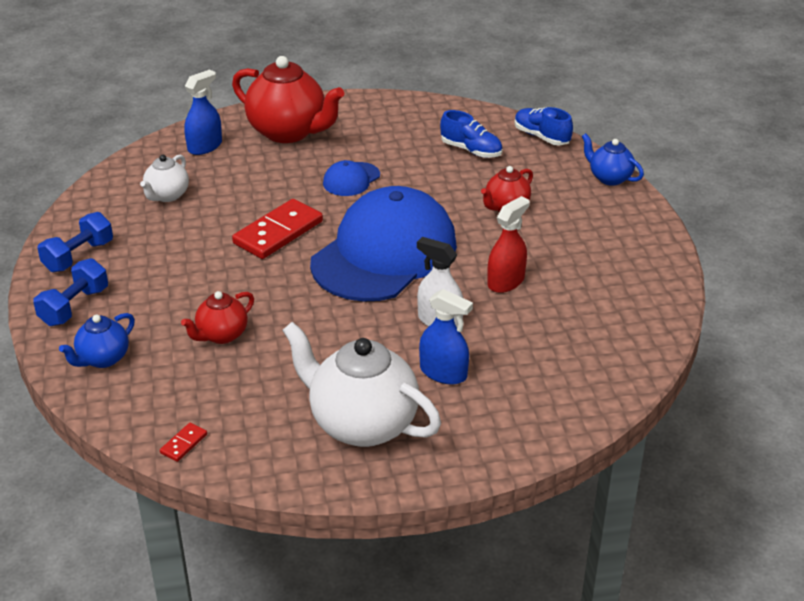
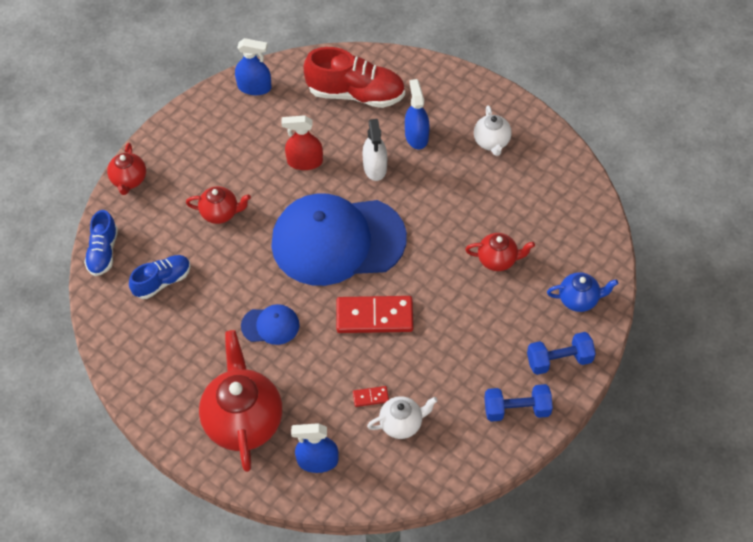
camera: 130 degrees left, 20 degrees up
(184, 444) = (588, 204): red domino -> red domino (370, 397)
(362, 424) = (491, 142): white teapot -> white teapot, size x0.52
(471, 150) = (162, 281): blue shoe -> blue shoe turned 60 degrees clockwise
(559, 363) = (356, 94): none -> red shoe
(609, 178) = (129, 180): blue teapot -> red teapot
(651, 299) = (254, 87): none -> blue spray bottle

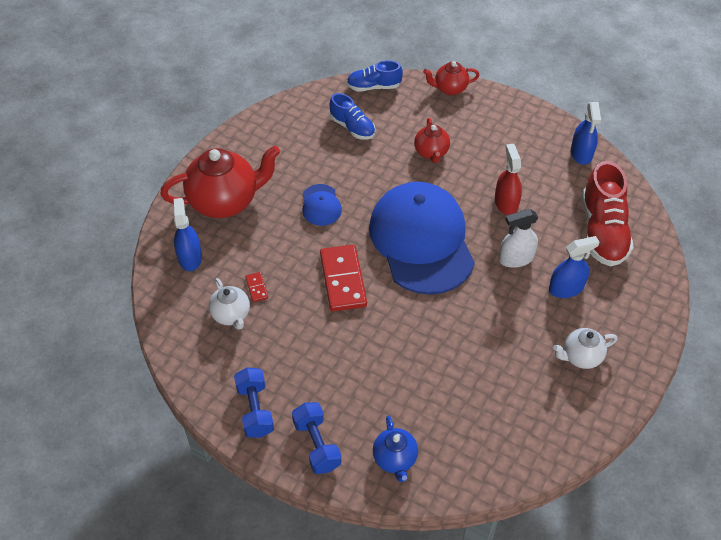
camera: 80 degrees right, 5 degrees down
(498, 260) = (429, 377): red teapot -> none

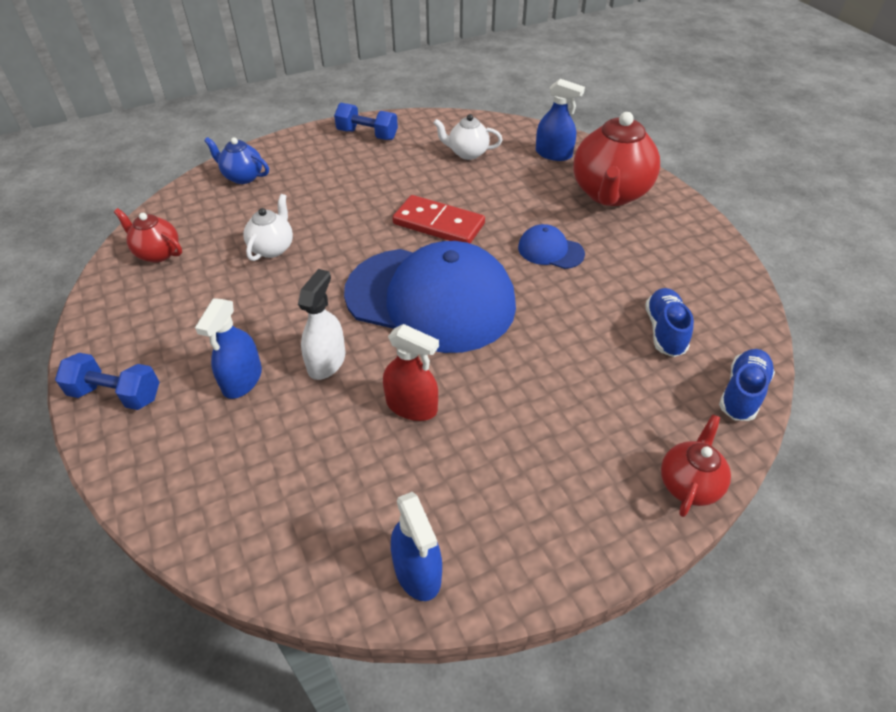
camera: 125 degrees right, 5 degrees down
(257, 288) = (482, 175): red domino -> none
(317, 445) = (304, 149): blue dumbbell -> blue dumbbell (116, 394)
(352, 127) = (664, 331): blue shoe -> blue shoe turned 105 degrees clockwise
(431, 153) = (561, 382): red teapot -> red teapot (157, 253)
(581, 153) = (417, 571): blue spray bottle -> blue spray bottle turned 150 degrees counterclockwise
(581, 357) = (164, 335): white teapot -> white teapot (272, 248)
(602, 231) = (268, 480): red shoe -> none

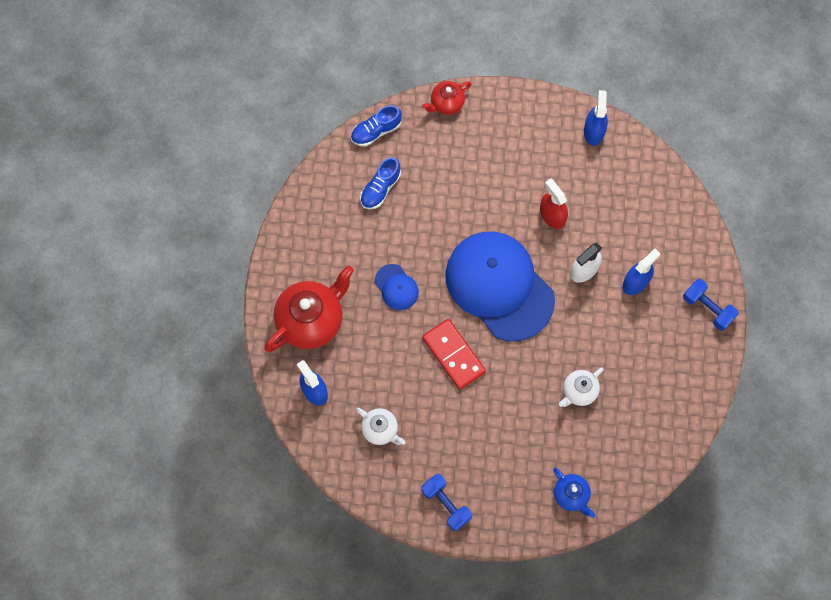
camera: 150 degrees left, 25 degrees up
(157, 253) = (658, 429): red teapot -> none

